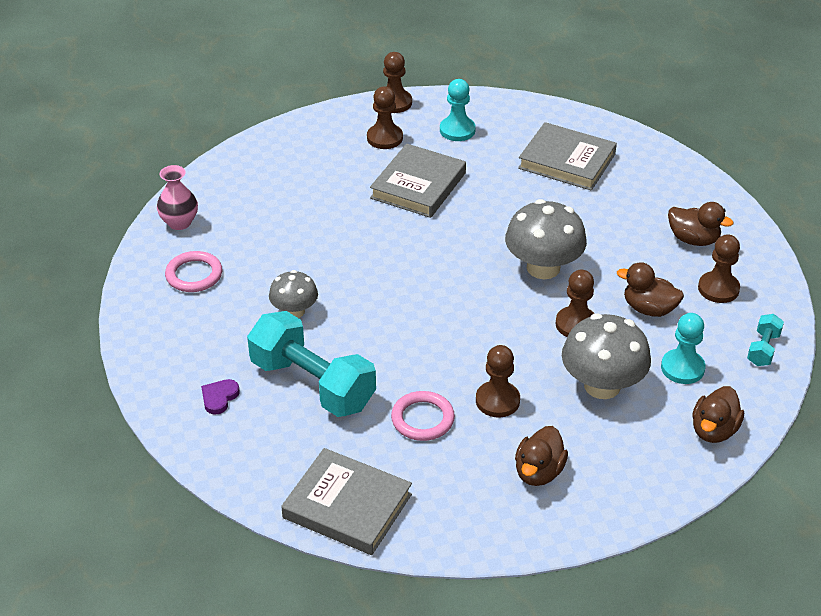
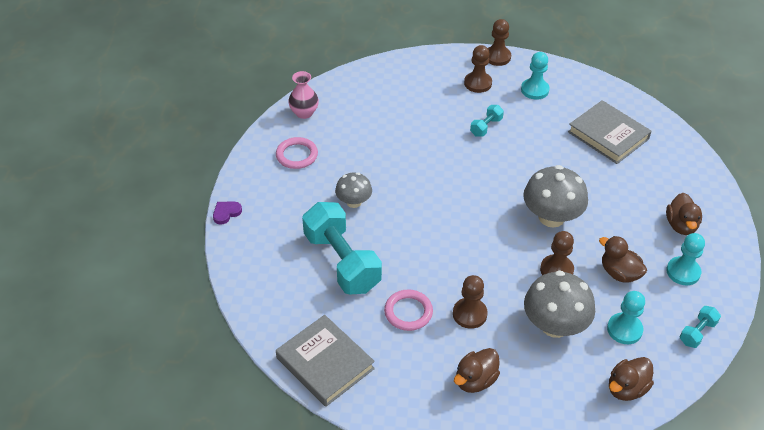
camera: 20 degrees right, 5 degrees up
(219, 398) = (273, 253): purple heart -> purple heart (226, 213)
(418, 185) = (486, 127): grey book -> turquoise dumbbell
(693, 239) = (681, 225): brown duck -> brown duck turned 45 degrees clockwise
(718, 289) = (683, 272): brown pawn -> turquoise pawn

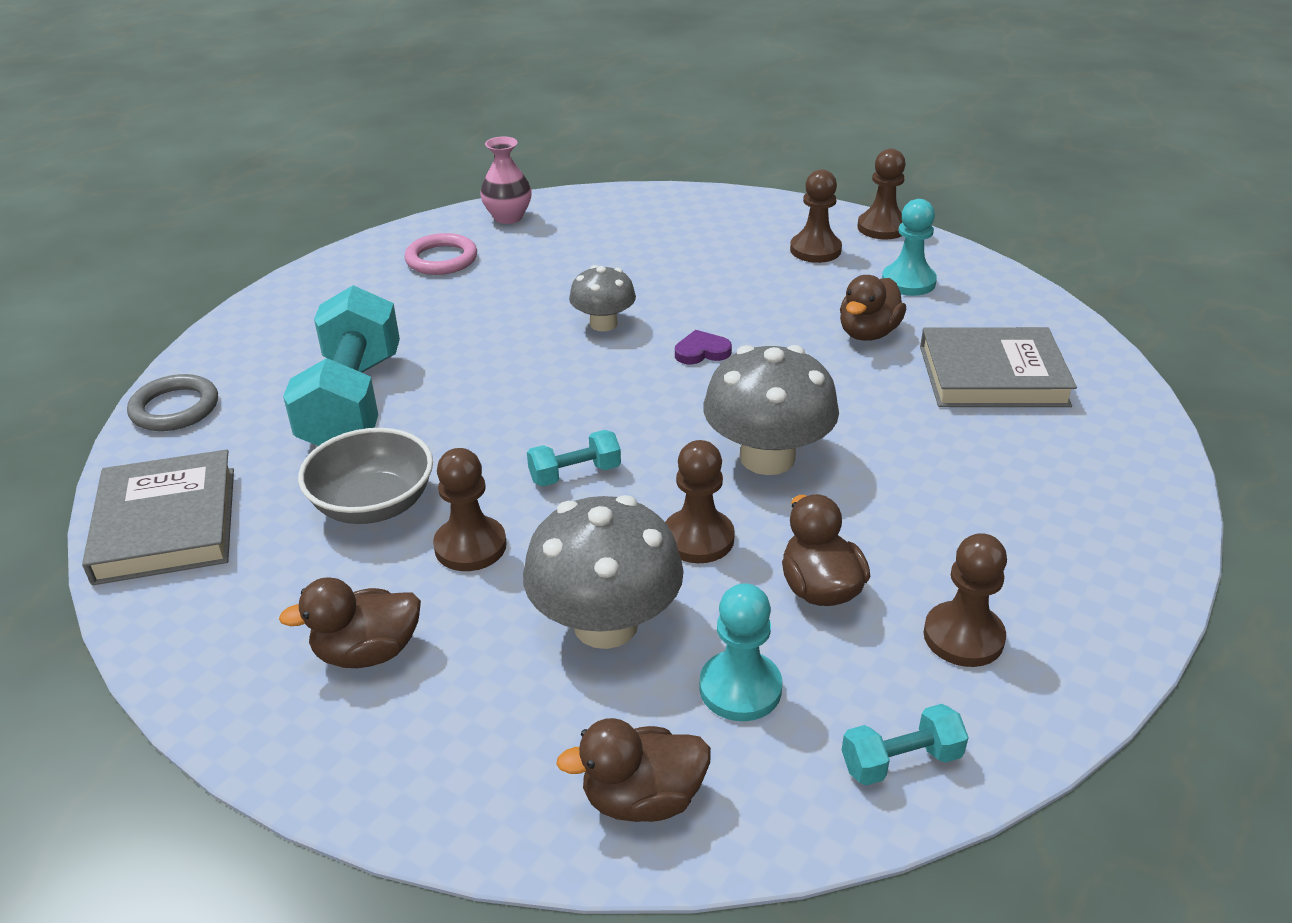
camera: 30 degrees right, 10 degrees down
(226, 213) = (268, 294): purple heart -> purple heart (702, 351)
(256, 301) = (175, 408): none -> grey ring
(354, 202) = (458, 335): grey mushroom -> grey mushroom (603, 324)
(408, 312) = (373, 504): pink ring -> grey bowl
(486, 127) = (773, 305): turquoise dumbbell -> turquoise dumbbell (575, 474)
(608, 135) = (992, 376): grey book -> grey book turned 75 degrees counterclockwise
(681, 225) = (1027, 556): brown duck -> brown duck (868, 333)
(683, 272) = (963, 637): turquoise pawn -> brown pawn

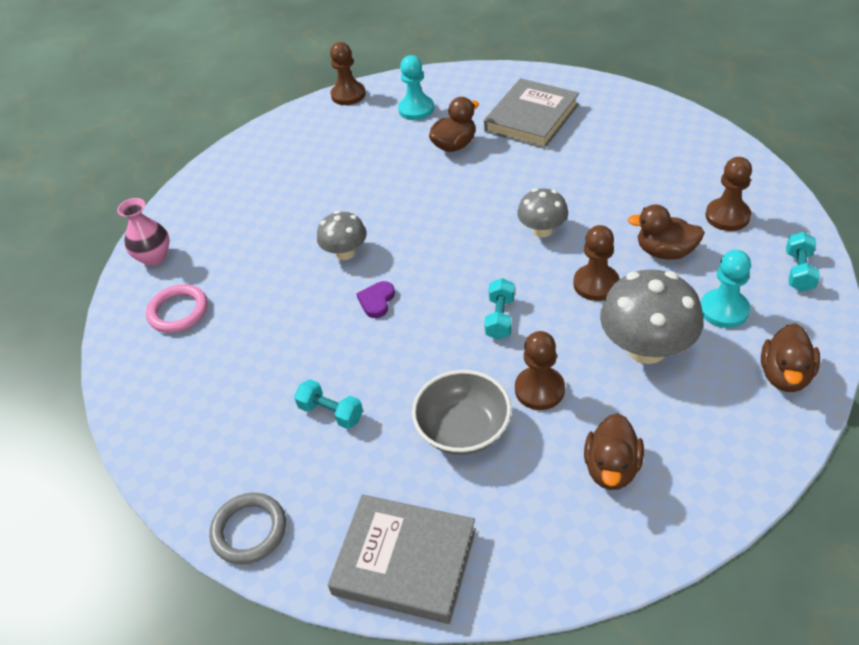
camera: 55 degrees left, 10 degrees up
(352, 402) = (331, 413): turquoise dumbbell -> turquoise dumbbell, size x0.44
(702, 351) = (416, 219): purple heart -> purple heart (376, 301)
(767, 457) = (542, 230): grey mushroom -> grey mushroom, size x0.59
(815, 250) = (347, 130): brown pawn -> none
(868, 333) = (454, 145): brown duck -> brown duck turned 105 degrees counterclockwise

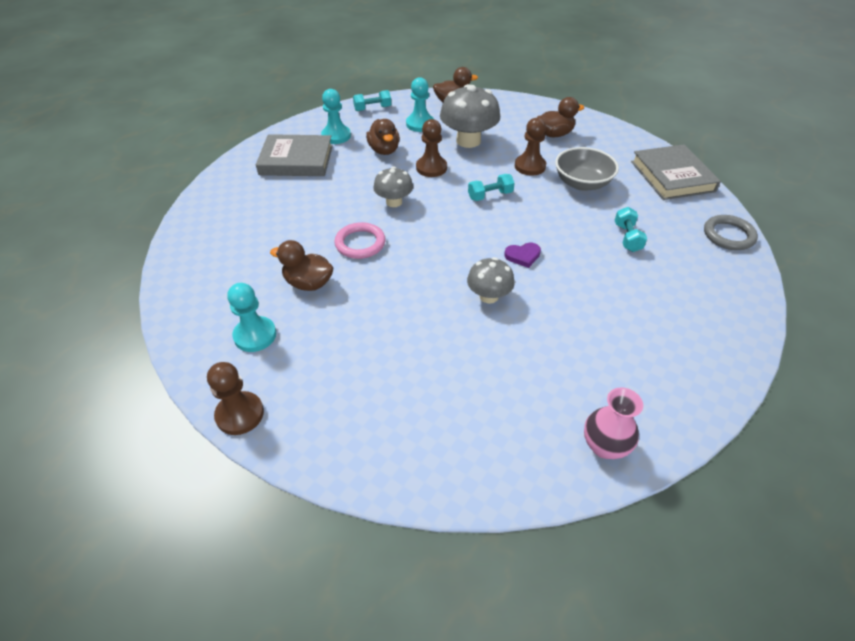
camera: 125 degrees left, 0 degrees up
(178, 311) = (639, 376): pink ring -> pink ring (360, 243)
(532, 118) = (249, 248): grey book -> grey book (296, 160)
(727, 216) = (336, 136): brown pawn -> turquoise pawn

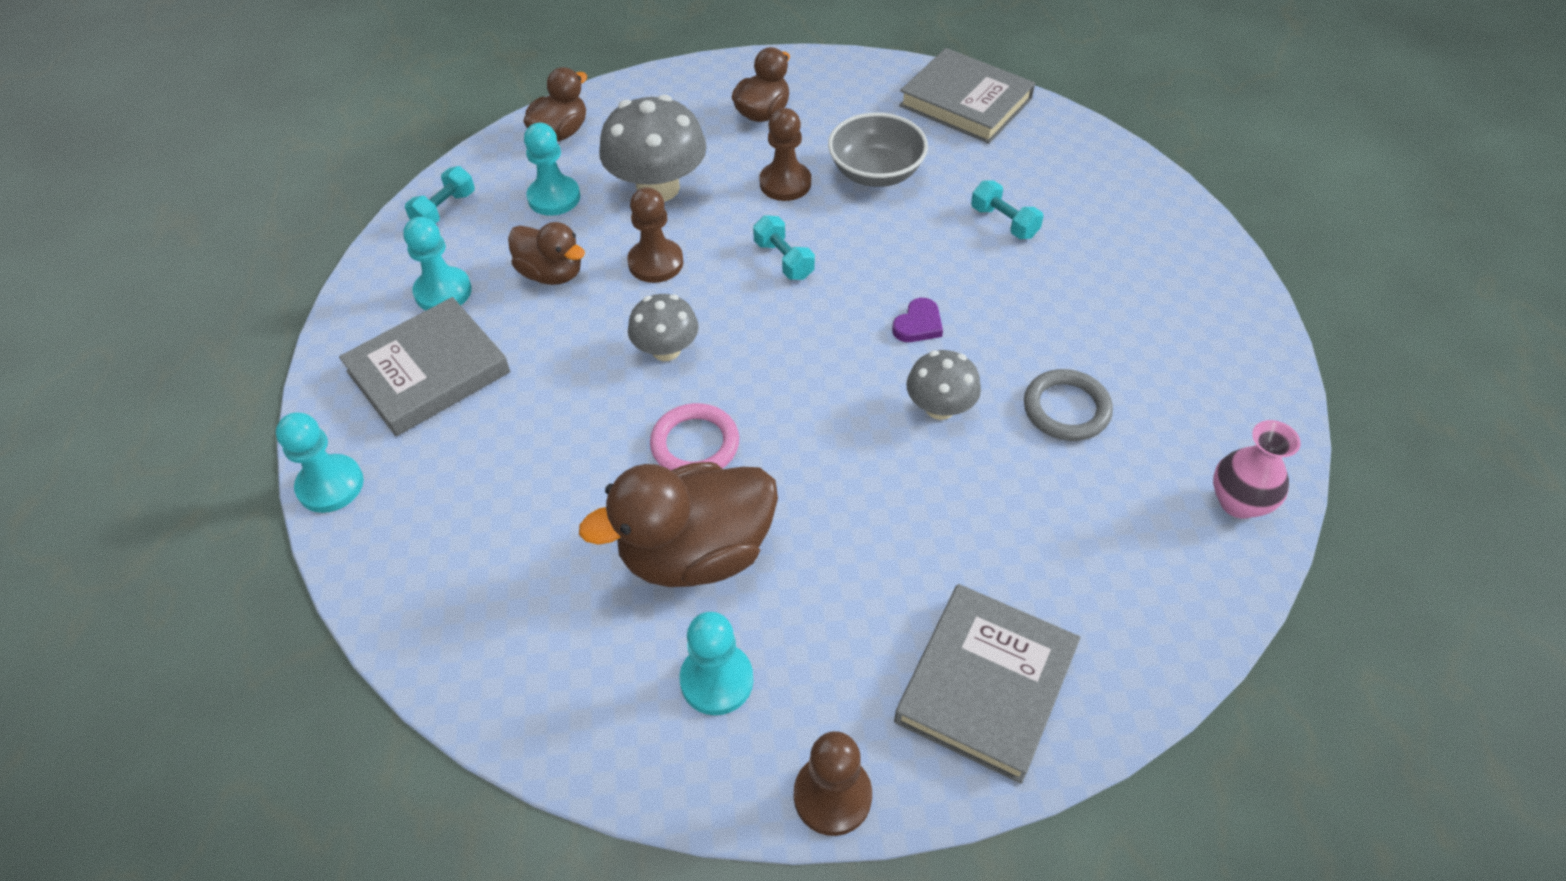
camera: 40 degrees left, 5 degrees up
(218, 178) = (330, 485): none -> turquoise pawn
(308, 283) = (696, 553): brown duck -> brown duck, size x1.69
(359, 425) = (986, 685): none -> grey book
(490, 195) = (784, 260): turquoise dumbbell -> turquoise dumbbell turned 60 degrees counterclockwise
(728, 235) = (1099, 153): grey ring -> grey ring (1066, 409)

